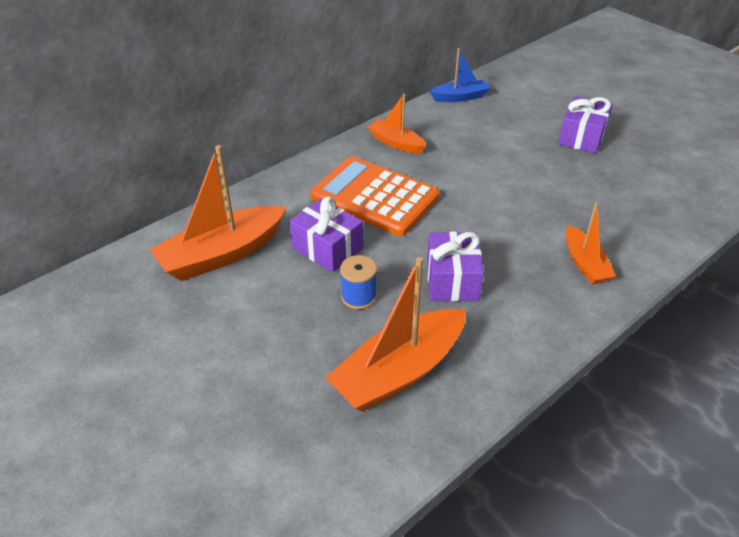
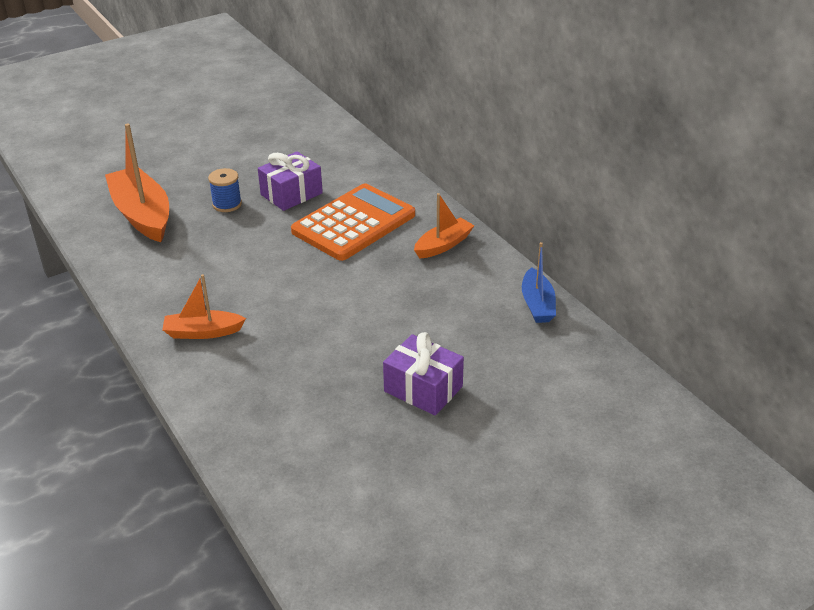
camera: 100 degrees right, 5 degrees down
(222, 254) = (306, 148): orange boat -> none
(452, 280) = (222, 251): purple gift -> none

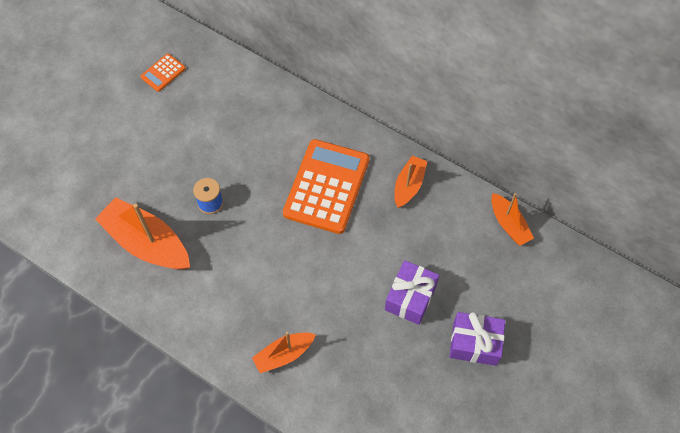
camera: 25 degrees left, 25 degrees up
(259, 112) = (163, 73): none -> orange calculator
(291, 194) = (256, 170): purple gift -> purple gift (410, 298)
(537, 304) = (508, 224): blue boat -> orange boat

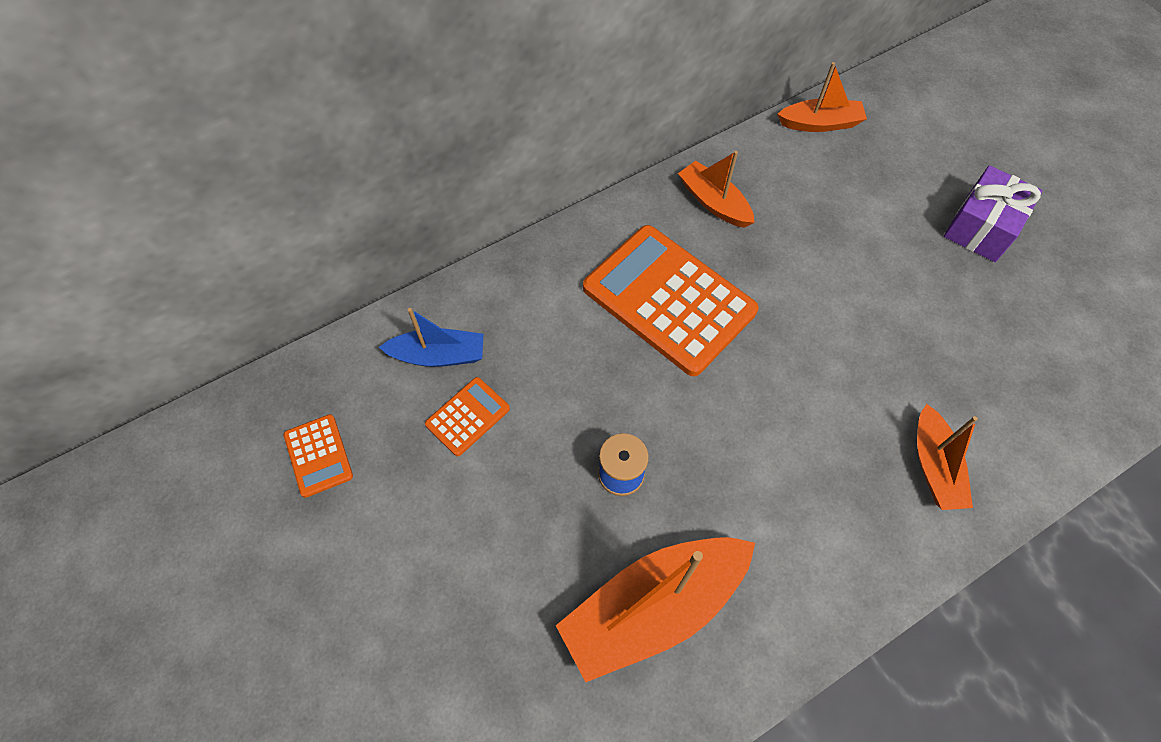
camera: 65 degrees left, 0 degrees up
(211, 123) = (468, 416): none -> orange calculator
(239, 95) = (438, 355): none -> blue boat
(410, 298) = (891, 270): purple gift -> none

